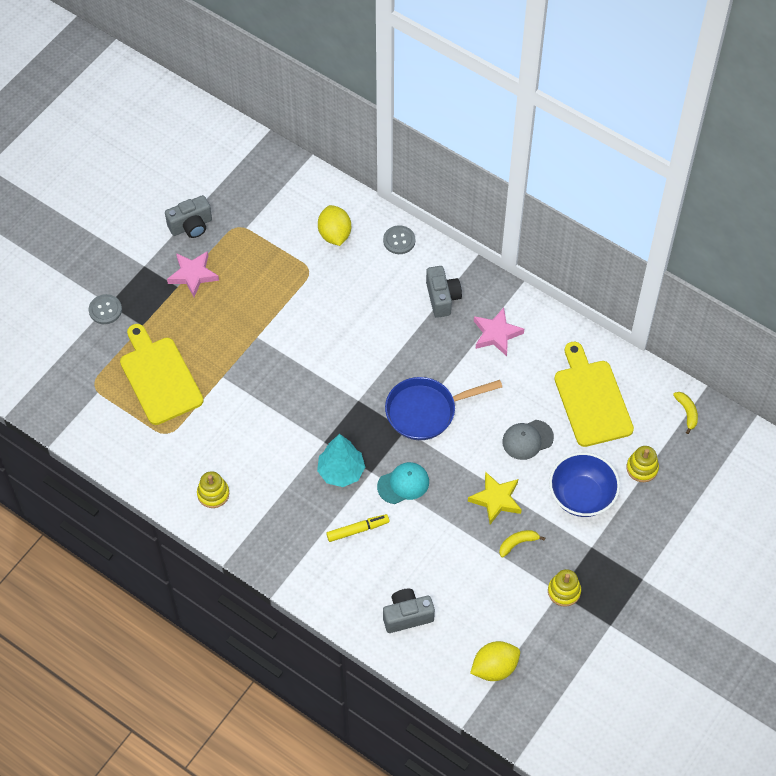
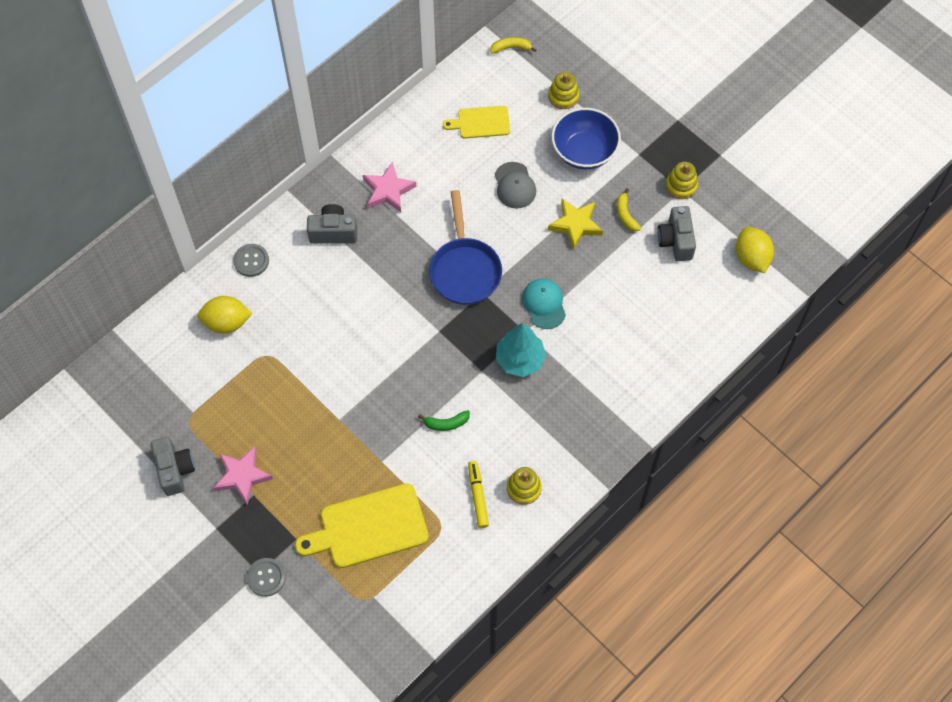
camera: 80 degrees left, 5 degrees up
(267, 421) = (446, 423): none -> green banana
(357, 530) = (589, 354): yellow marker -> yellow marker (478, 496)
(407, 616) = (688, 324): grey camera -> grey camera (675, 241)
(591, 399) = (481, 122): yellow cutting board -> yellow cutting board, size x0.58

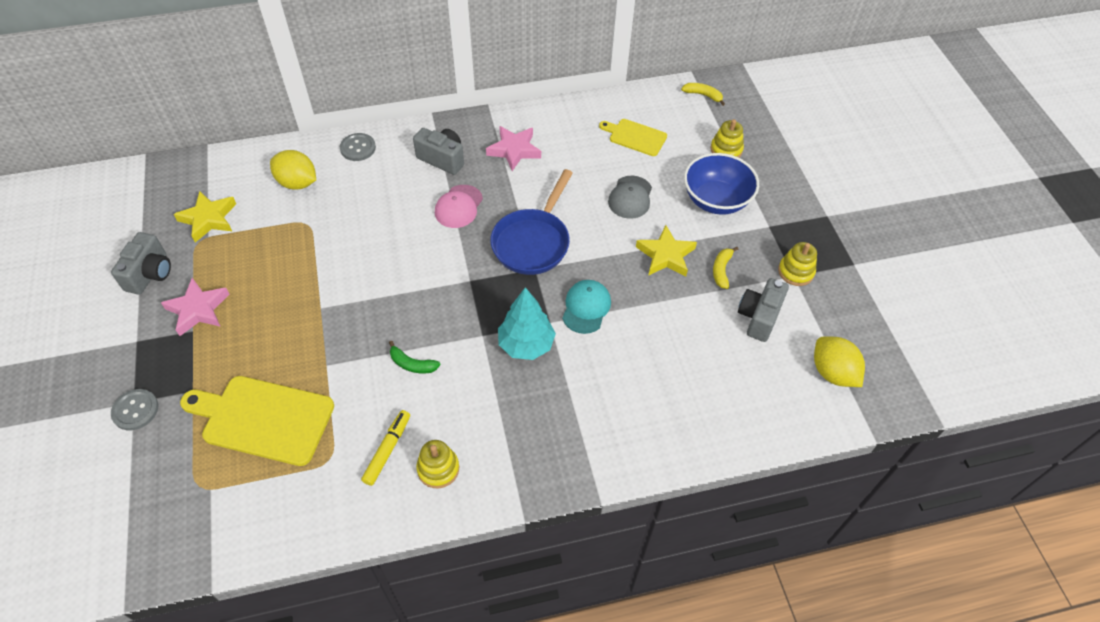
camera: 30 degrees right, 10 degrees down
(179, 397) = (208, 219): none -> yellow star
(381, 270) = (459, 206): none -> pink cap
(751, 258) = (832, 372): yellow lemon -> yellow lemon turned 45 degrees counterclockwise

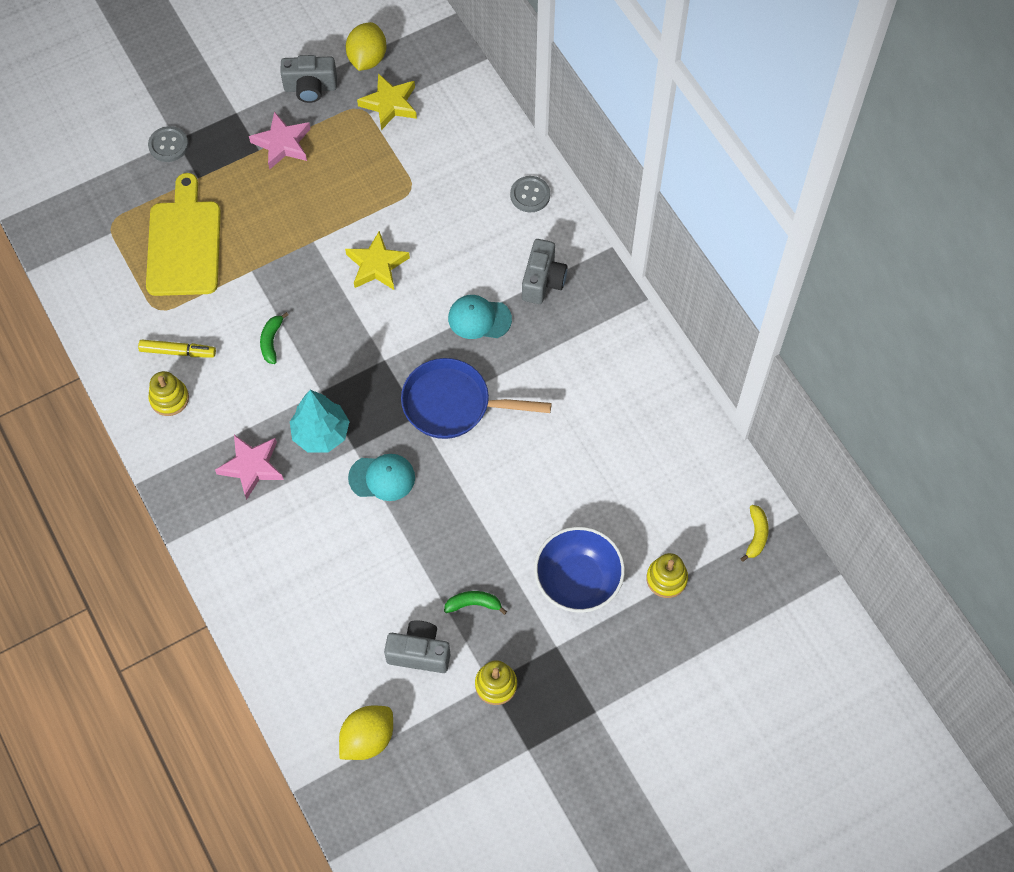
camera: 75 degrees right, 10 degrees up
(297, 183) = (461, 159): yellow lemon -> yellow lemon (367, 59)
(459, 206) = (479, 318): pink cap -> turquoise cap
(514, 150) = (582, 348): pink star -> pink star (251, 467)
(630, 197) = (551, 487): grey cap -> none
(635, 137) = (651, 471): yellow cutting board -> none
(665, 255) = (476, 541): yellow star -> yellow star (377, 265)
(721, 270) = (473, 604): yellow banana -> green banana

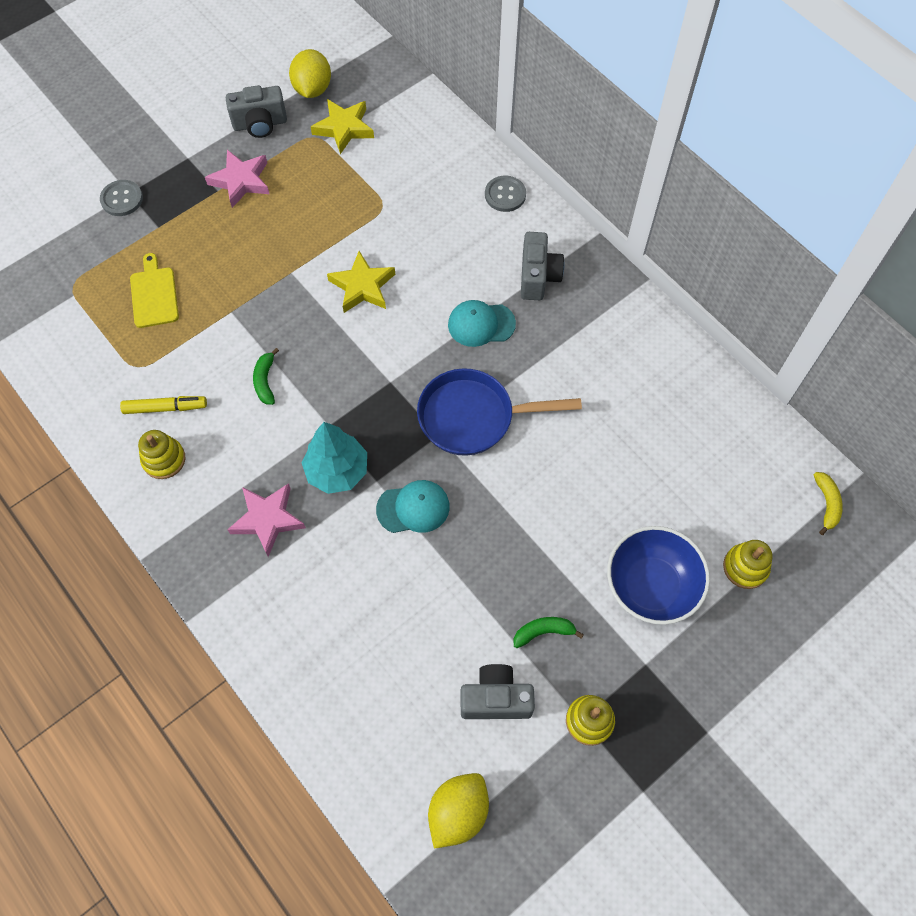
camera: 10 degrees left, 0 degrees up
(184, 243) = (154, 294): yellow cutting board -> yellow cutting board, size x0.58

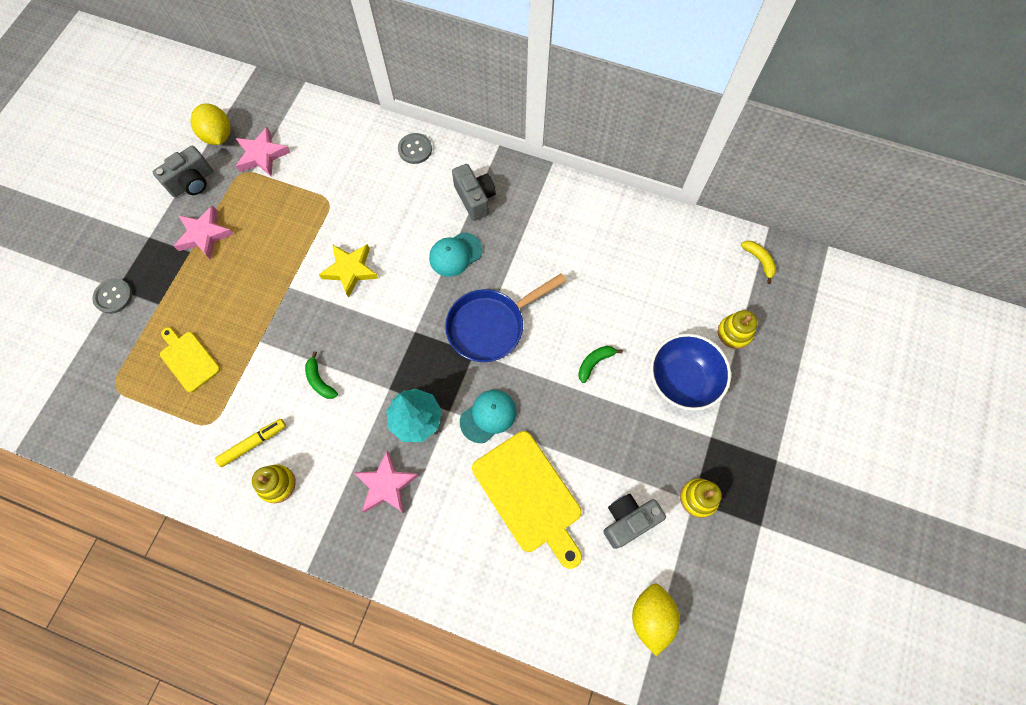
camera: 30 degrees left, 5 degrees up
(344, 128) = (262, 155): yellow star -> pink star
(406, 612) = (529, 495): none -> yellow cutting board
(543, 632) = (631, 454): green banana -> green banana (594, 363)

